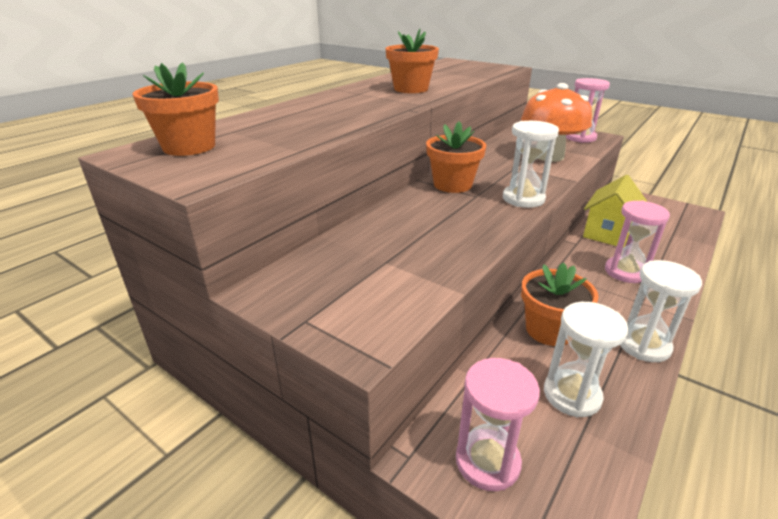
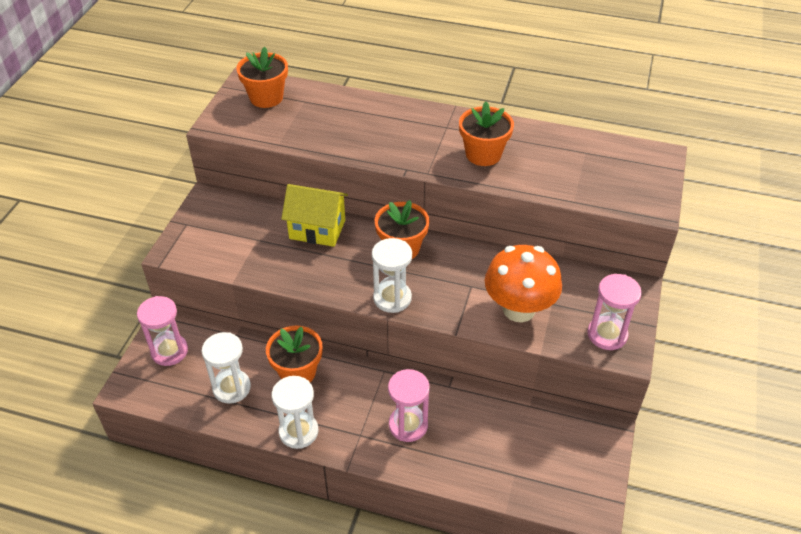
camera: 70 degrees right, 15 degrees up
(608, 233) = (487, 413): yellow house -> yellow house (317, 229)

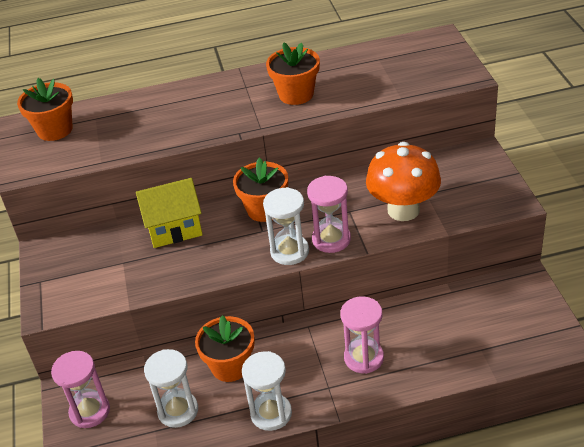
camera: 25 degrees left, 5 degrees down
(607, 334) = (487, 196): pink hourglass -> pink hourglass (331, 239)

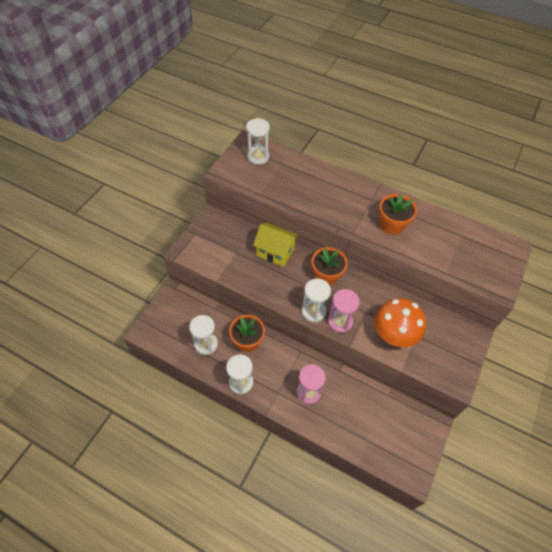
camera: 35 degrees right, 15 degrees up
(55, 130) = (258, 157): orange flower pot -> white hourglass
(90, 411) = (173, 311): pink hourglass -> none

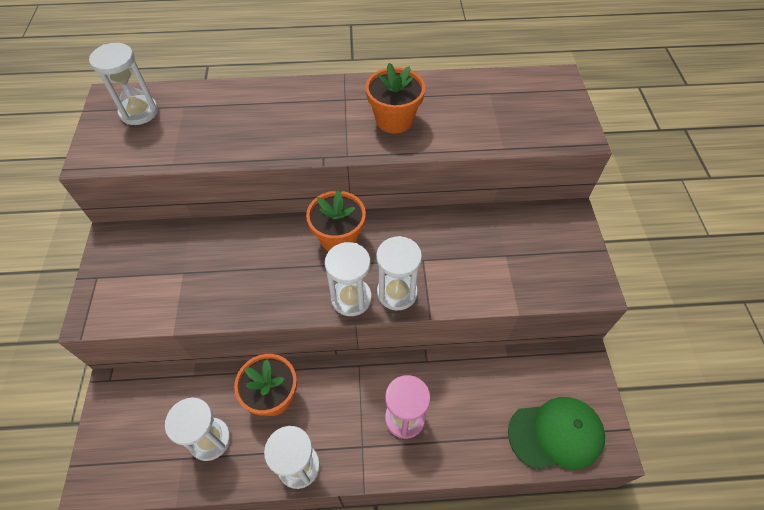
camera: 30 degrees left, 0 degrees up
(275, 252) = (244, 242): yellow house -> none
(340, 322) = (397, 292): pink hourglass -> white hourglass
(387, 451) = (556, 434): none -> green cap
(393, 335) = (478, 271): orange mushroom -> none

